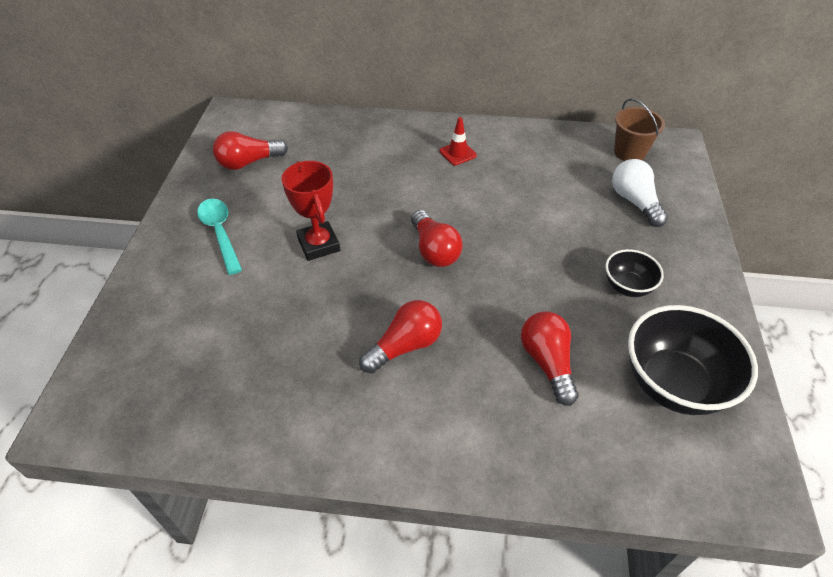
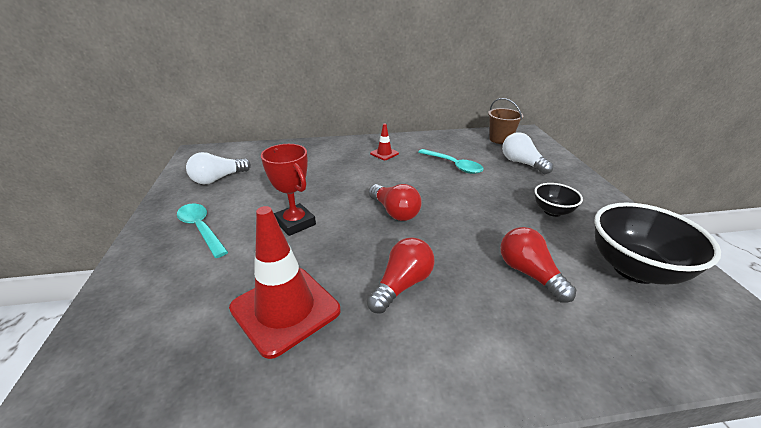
camera: 15 degrees left, 15 degrees down
(248, 162) = (218, 179): red light bulb -> white light bulb
(283, 347) = (285, 309): none -> red traffic cone
(539, 190) = (453, 165): none -> turquoise spoon

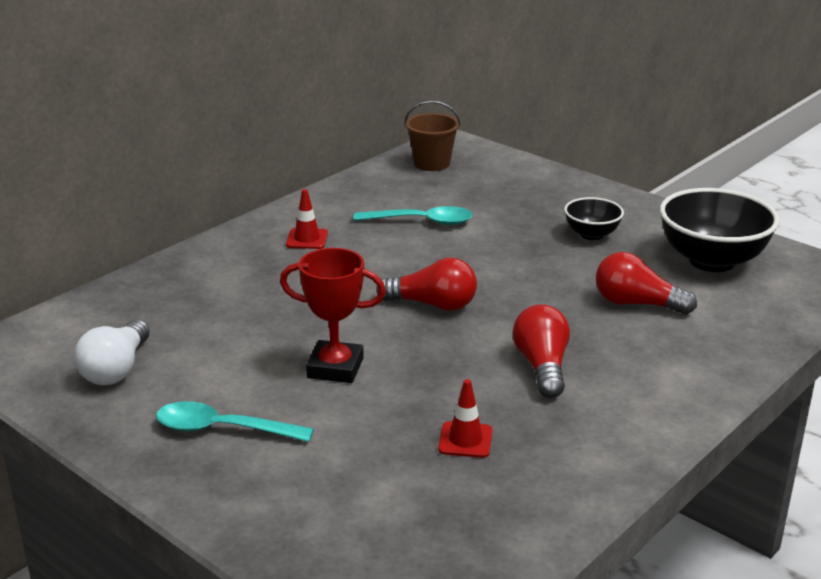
camera: 40 degrees left, 5 degrees down
(285, 309) = (465, 440): red traffic cone -> red traffic cone, size x0.46
(522, 163) = (497, 189): white light bulb -> none

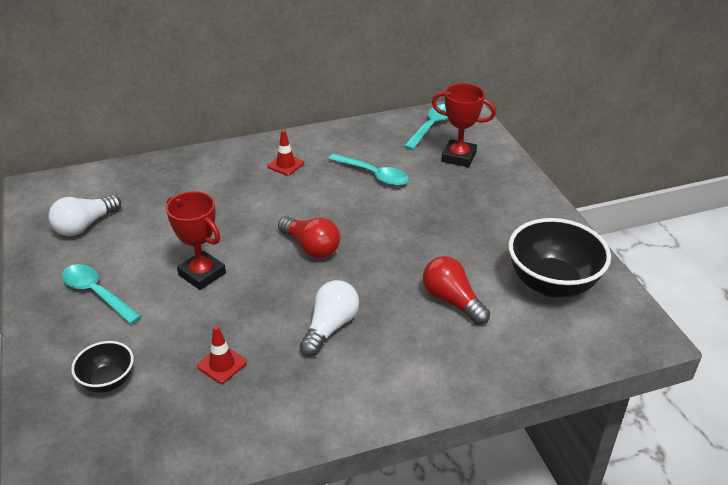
camera: 30 degrees right, 10 degrees up
(432, 163) = (431, 126): brown bucket -> turquoise spoon
(494, 182) = (459, 157): none -> red trophy
(542, 367) = (330, 327): red light bulb -> white light bulb
(591, 234) = (483, 227): black bowl -> black bowl (108, 381)

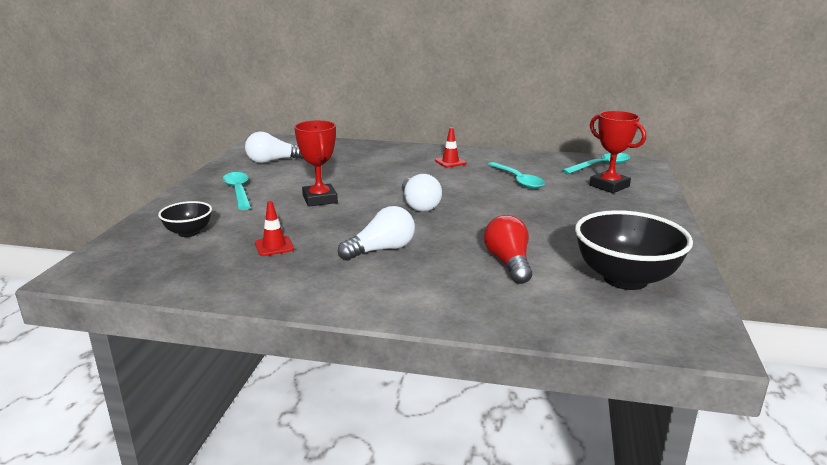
camera: 30 degrees right, 15 degrees down
(311, 247) = (419, 205): red light bulb -> white light bulb

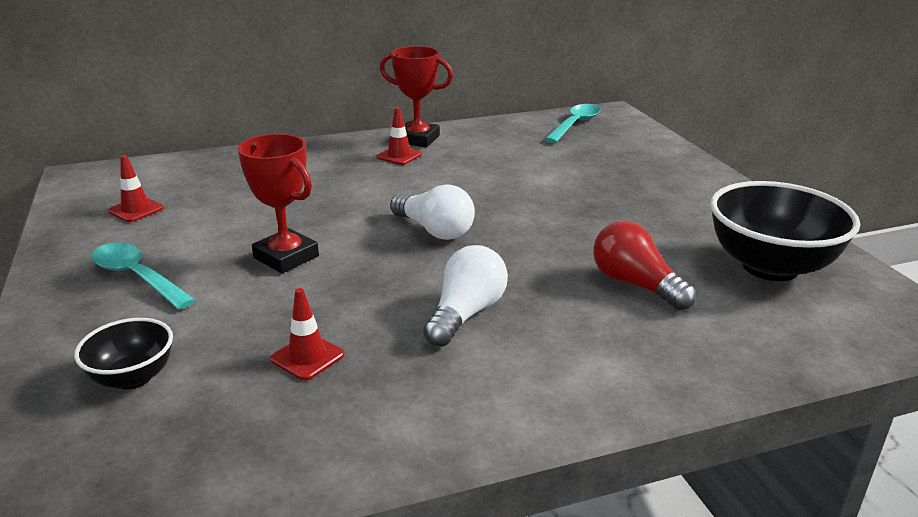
camera: 30 degrees left, 5 degrees up
(273, 161) = (136, 210): white light bulb -> red traffic cone
(518, 180) = (510, 164): turquoise spoon -> none
(609, 186) = (614, 149): red trophy -> red trophy (417, 139)

